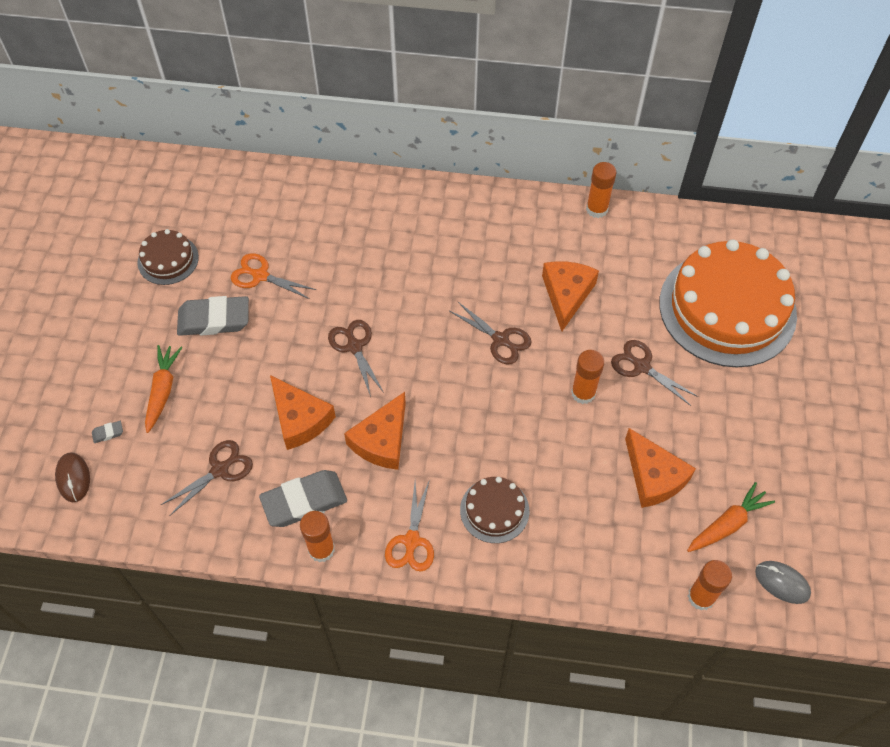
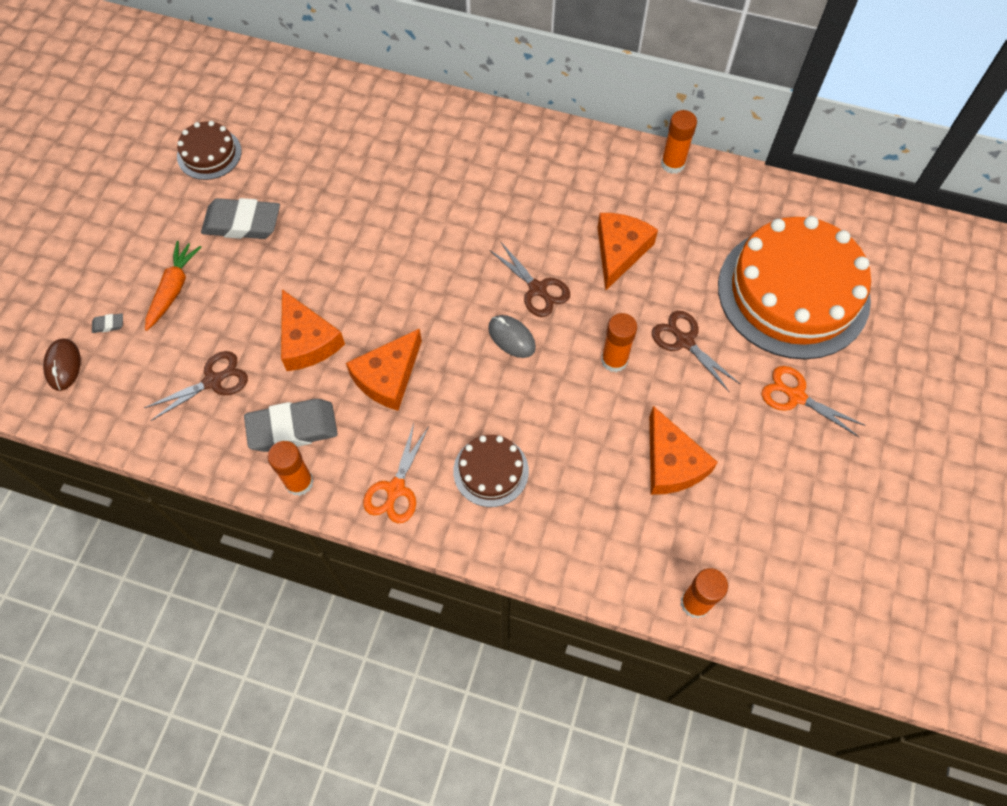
camera: 10 degrees right, 5 degrees up
(260, 276) = (300, 184): orange scissors -> orange scissors (796, 396)
(354, 347) = (381, 273): brown scissors -> none
(727, 524) = (742, 528): orange carrot -> none
(782, 583) = (789, 603): grey mouse -> grey mouse (511, 338)

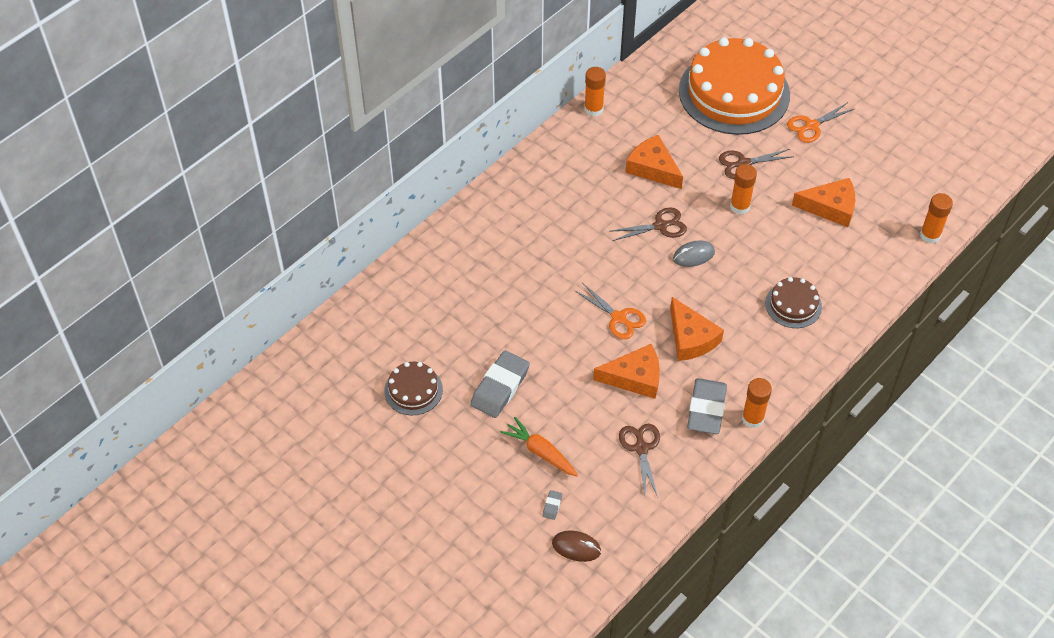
camera: 65 degrees left, 10 degrees down
(395, 489) = (783, 363): orange scissors -> orange scissors (618, 318)

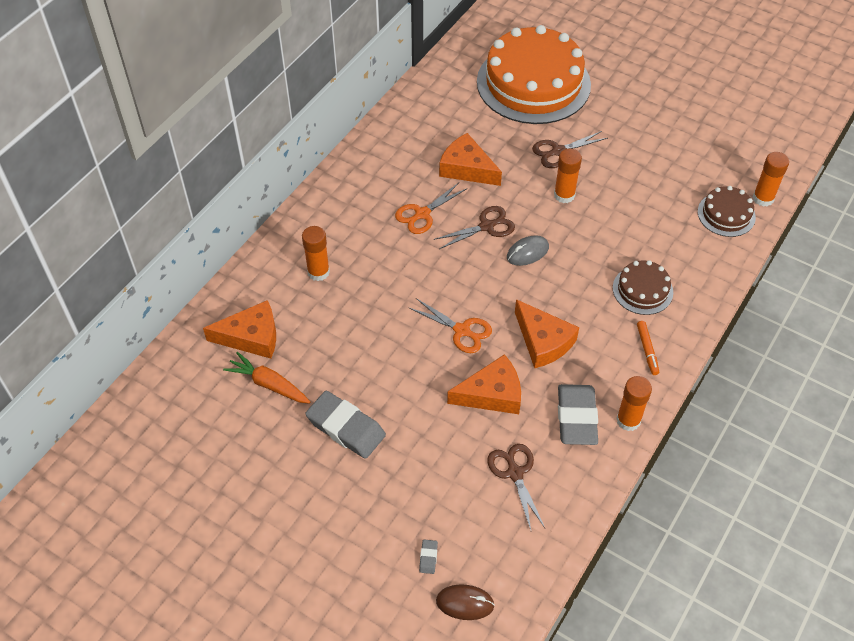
camera: 10 degrees left, 0 degrees up
(413, 390) = (249, 446): brown cake -> brown cake (726, 214)
(500, 387) = (346, 428): grey eraser -> grey eraser turned 75 degrees counterclockwise
(540, 452) = (404, 495): orange carrot -> orange carrot (268, 384)
(593, 109) = (394, 117): orange glue stick -> orange glue stick (318, 272)
(784, 360) = (647, 350): none -> orange marker
(811, 126) = (618, 105): orange scissors -> orange scissors (422, 214)
(830, 207) = (656, 184): orange cheese -> orange cheese (251, 337)

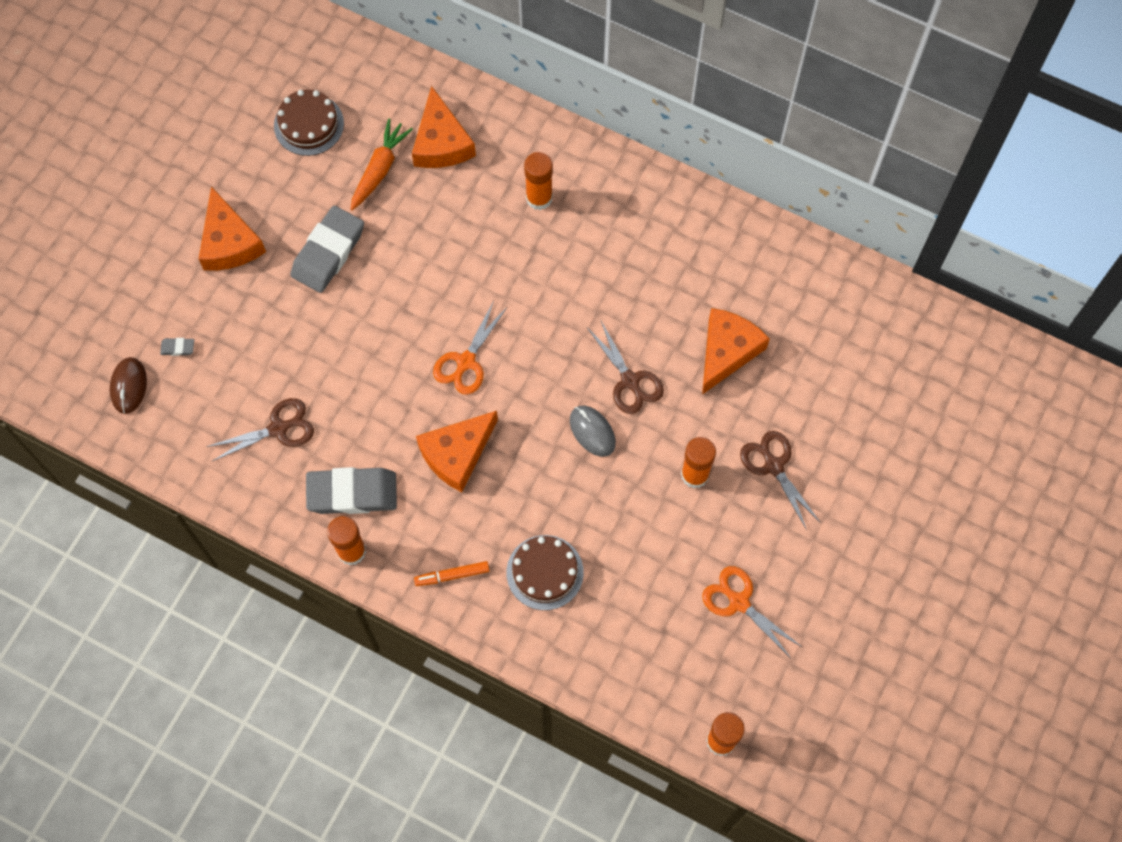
camera: 85 degrees right, 15 degrees up
(422, 214) = (642, 304): orange scissors -> orange scissors (739, 602)
(492, 394) = (379, 400): orange cheese -> orange cheese (229, 242)
(533, 83) = (904, 429): orange cake -> none
(726, 214) = (685, 687): brown cake -> brown cake (309, 124)

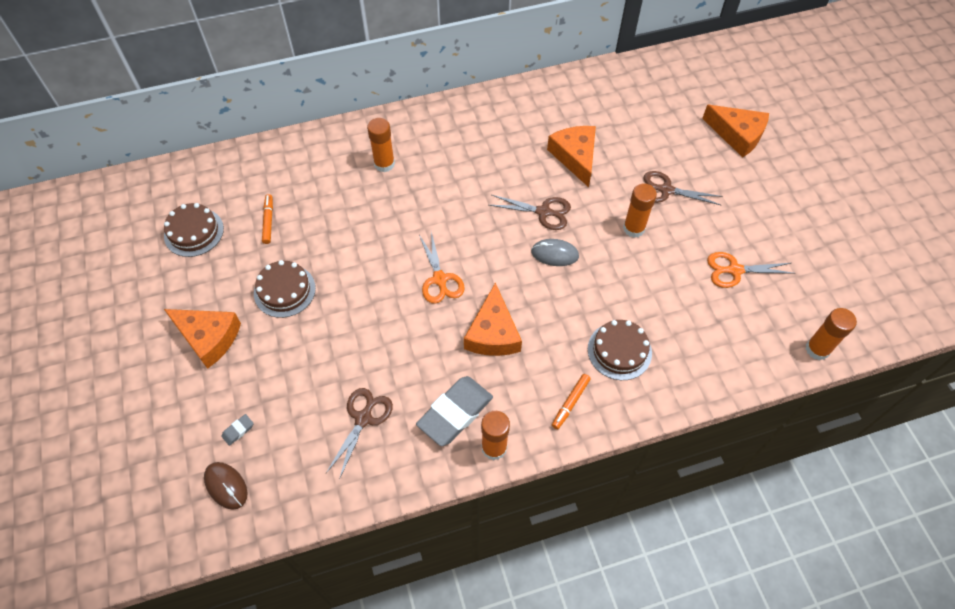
camera: 45 degrees left, 10 degrees down
(328, 252) = (284, 290): grey eraser -> brown cake
(379, 169) = (268, 221): orange carrot -> orange marker
(441, 142) = (292, 179): orange cheese -> orange cheese (737, 135)

